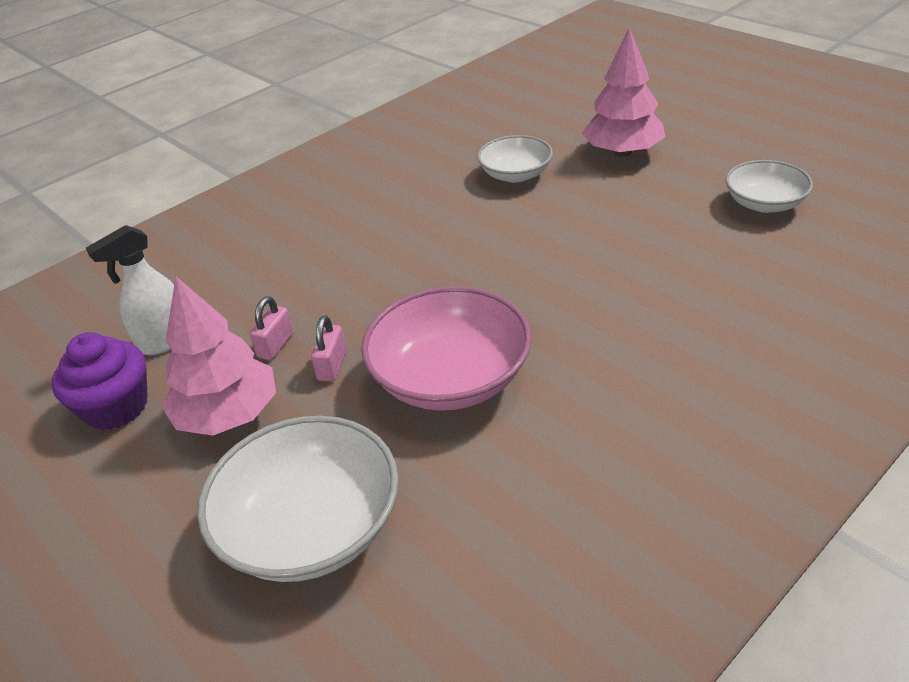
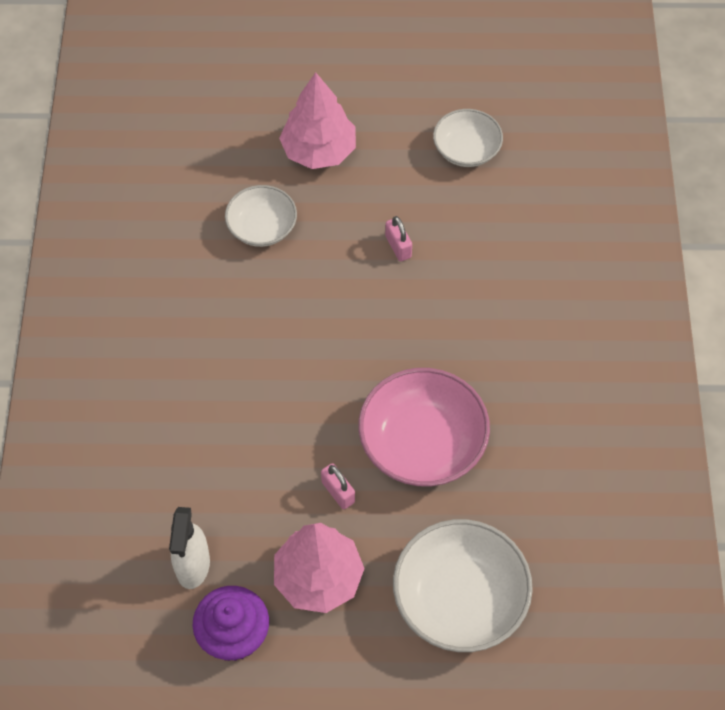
camera: 50 degrees left, 20 degrees up
(276, 345) = (279, 507): pink padlock -> pink padlock (398, 247)

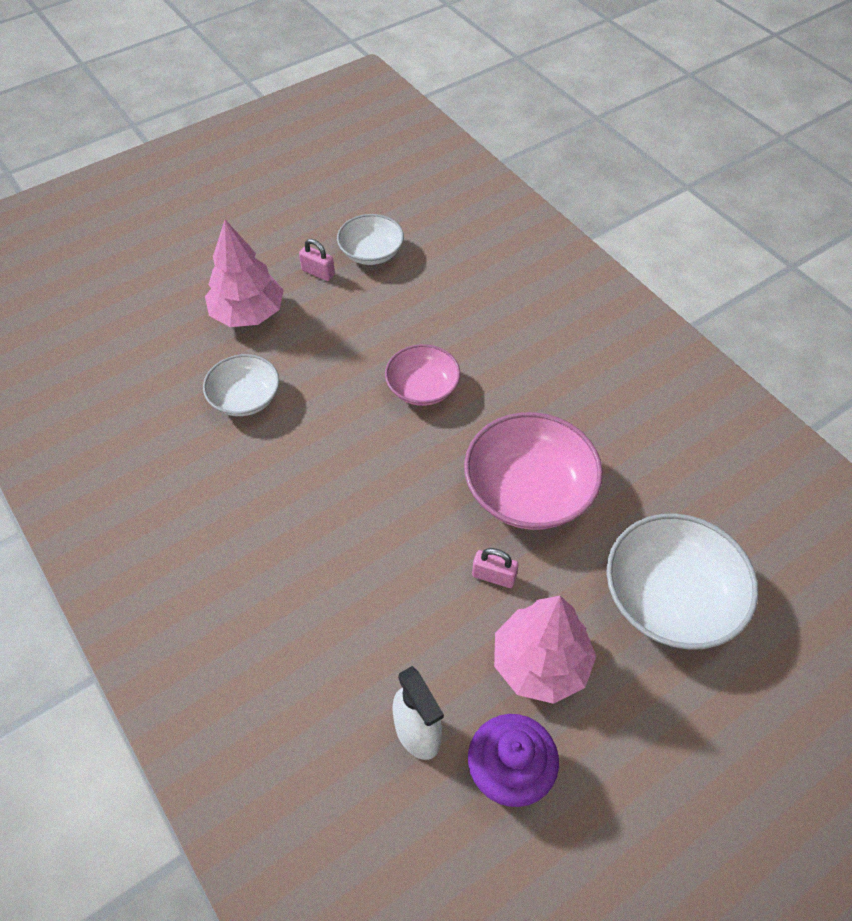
camera: 35 degrees left, 5 degrees down
(398, 247) = (377, 350): pink padlock -> pink padlock (318, 272)
(409, 303) = (422, 388): none -> pink bowl

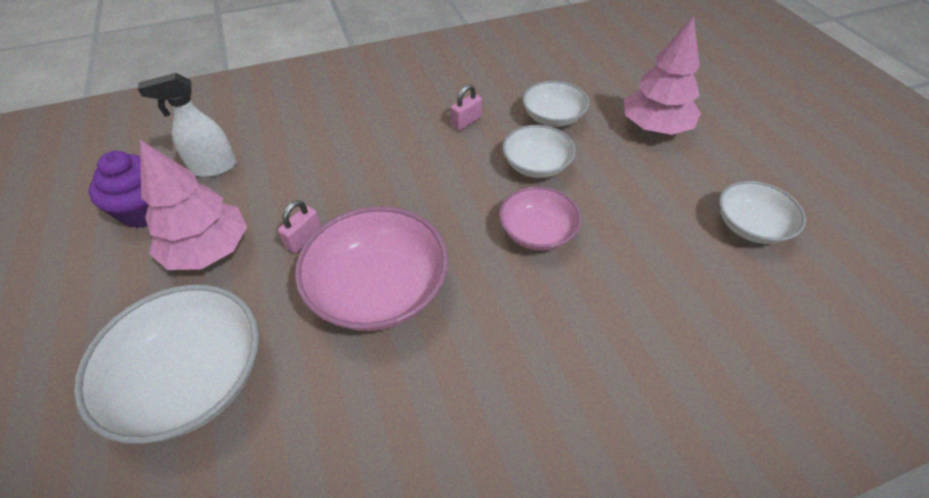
camera: 105 degrees right, 5 degrees down
(318, 272) = (714, 179): pink padlock -> pink padlock (466, 121)
(330, 401) = (536, 165): none -> white bowl

